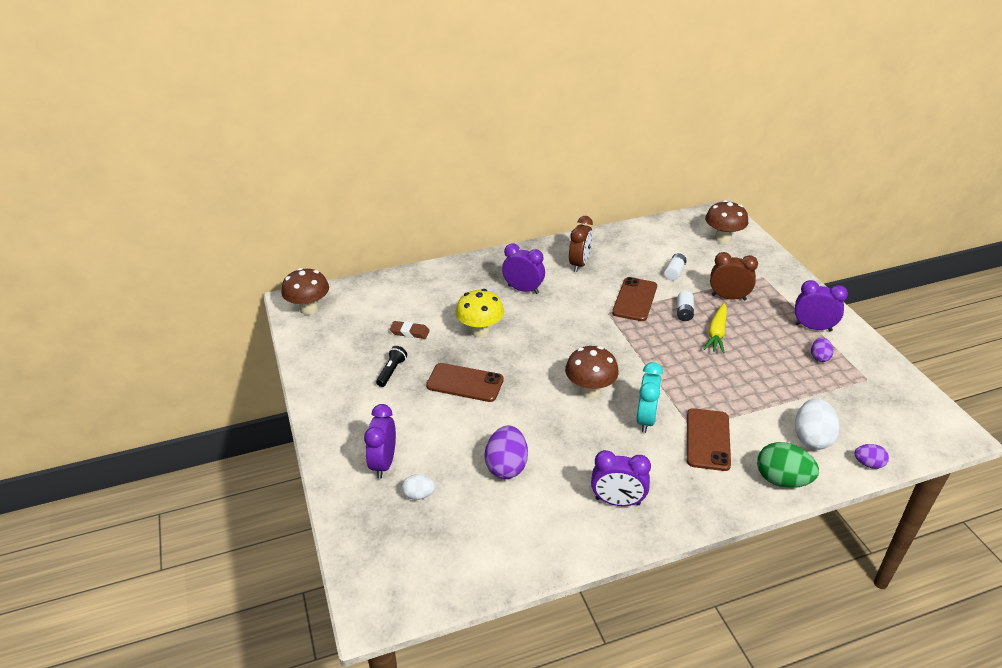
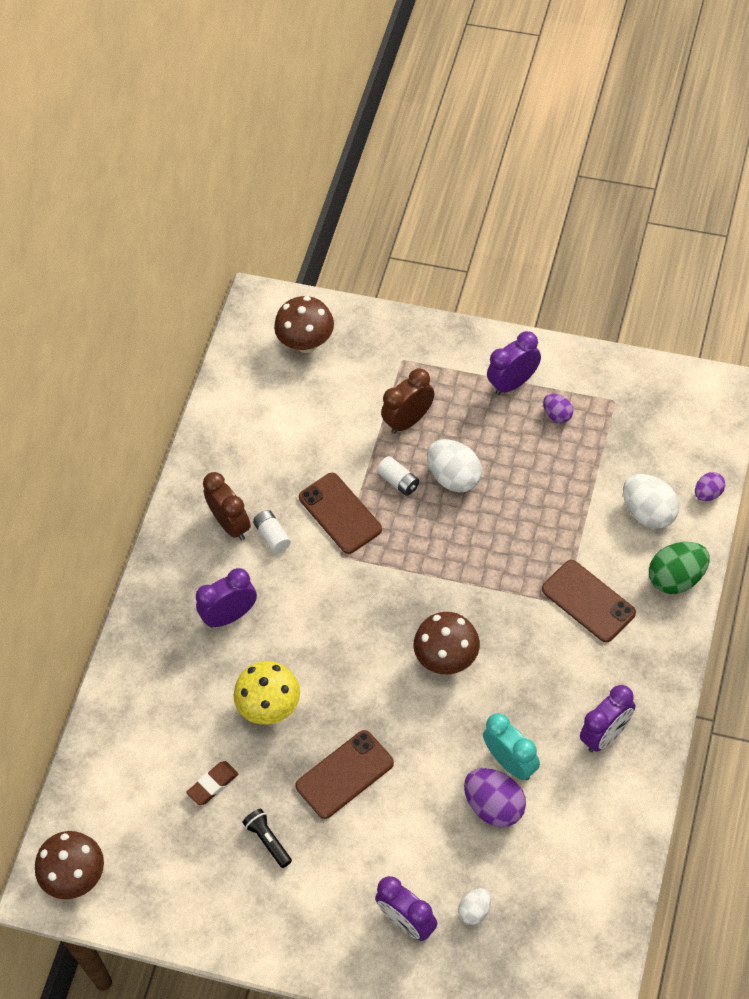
camera: 50 degrees left, 20 degrees up
(646, 419) = (524, 636): turquoise clock -> turquoise clock (511, 763)
(674, 272) = (326, 439): white battery -> white battery (272, 536)
(716, 333) = (454, 477): yellow carrot -> white egg

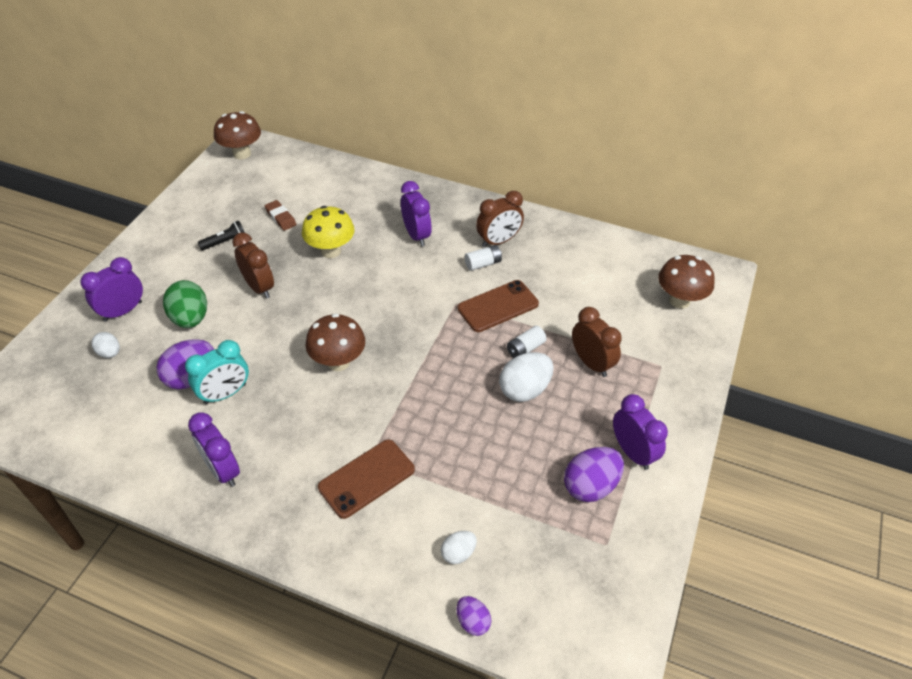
camera: 90 degrees right, 10 degrees down
(344, 774) = (259, 287): brown phone -> brown clock
(557, 415) = (590, 486): purple egg -> purple egg, size x1.78
(649, 512) = (458, 553): white egg -> white egg, size x0.56
(677, 578) = (372, 566): green egg -> green egg (190, 318)

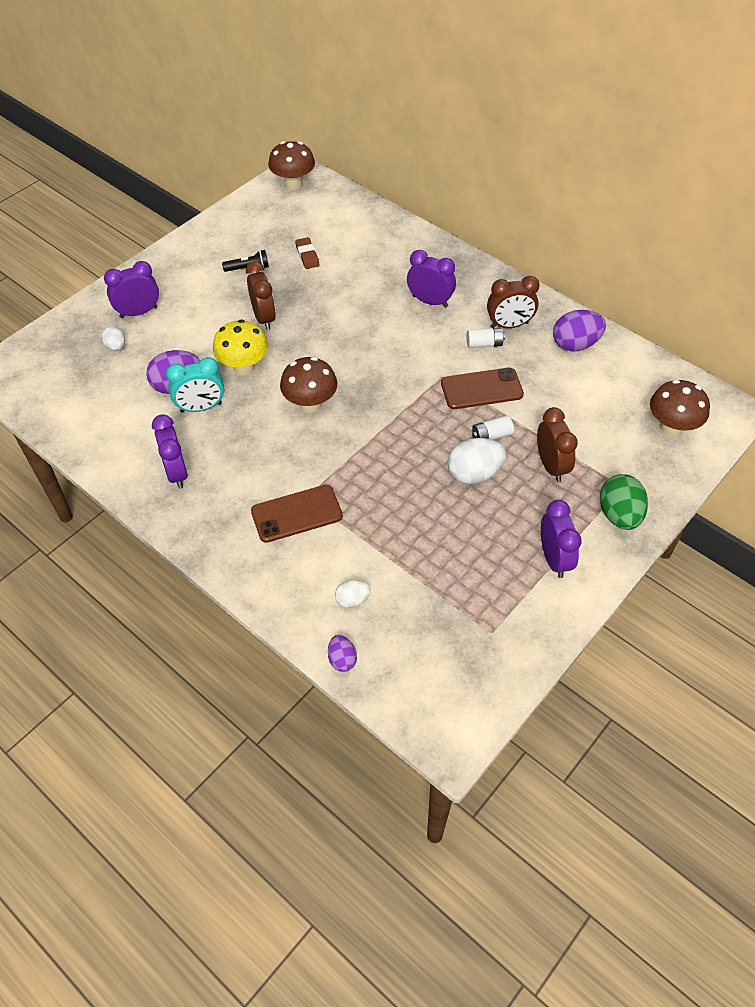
camera: 20 degrees right, 5 degrees up
(190, 318) = (194, 333): green egg -> green egg (619, 515)
(331, 251) = (342, 298): yellow mushroom -> yellow mushroom (244, 367)
(416, 235) = (430, 301): purple clock -> purple clock turned 60 degrees counterclockwise
(590, 486) = (499, 577): purple egg -> purple egg (575, 344)

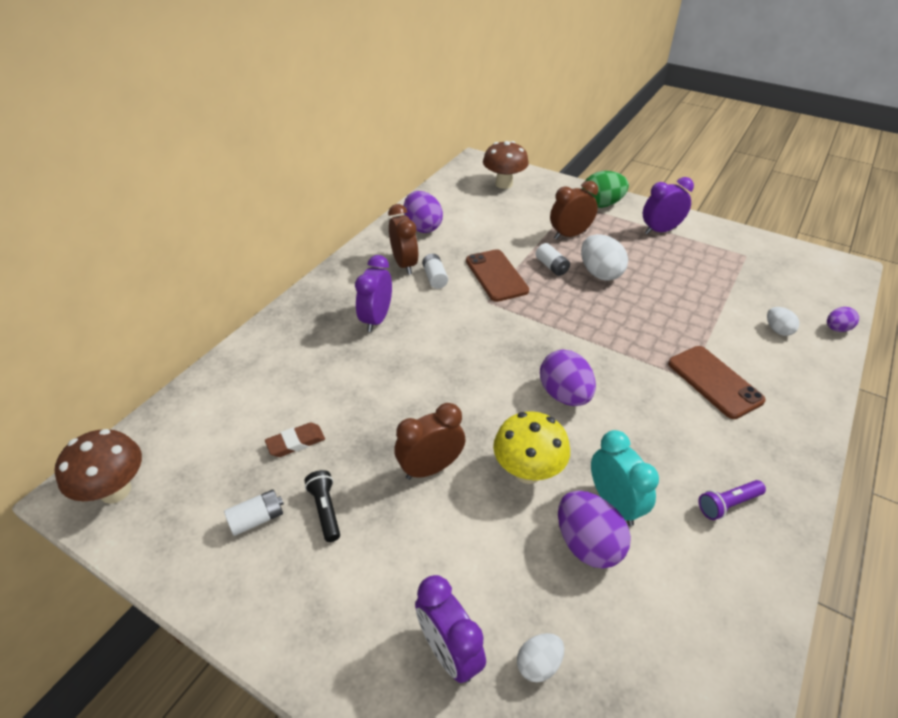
camera: 100 degrees left, 10 degrees down
(176, 473) = (728, 504): purple clock -> purple flashlight
(252, 240) = (257, 519): none -> white battery
(310, 404) = (564, 395): brown mushroom -> purple egg

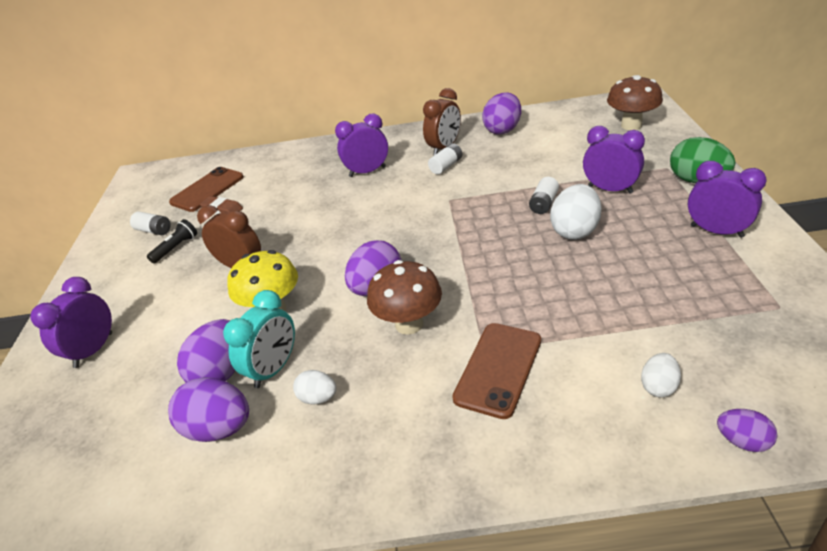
camera: 60 degrees right, 5 degrees down
(115, 490) = (146, 182): brown mushroom -> brown mushroom (409, 324)
(496, 275) = (489, 187): brown phone -> brown phone (207, 190)
(538, 664) = (101, 395): white egg -> white egg (318, 398)
(570, 235) = (610, 189): brown clock -> purple clock
(664, 572) = (219, 428): none -> purple egg
(728, 504) = (328, 442): purple flashlight -> none

